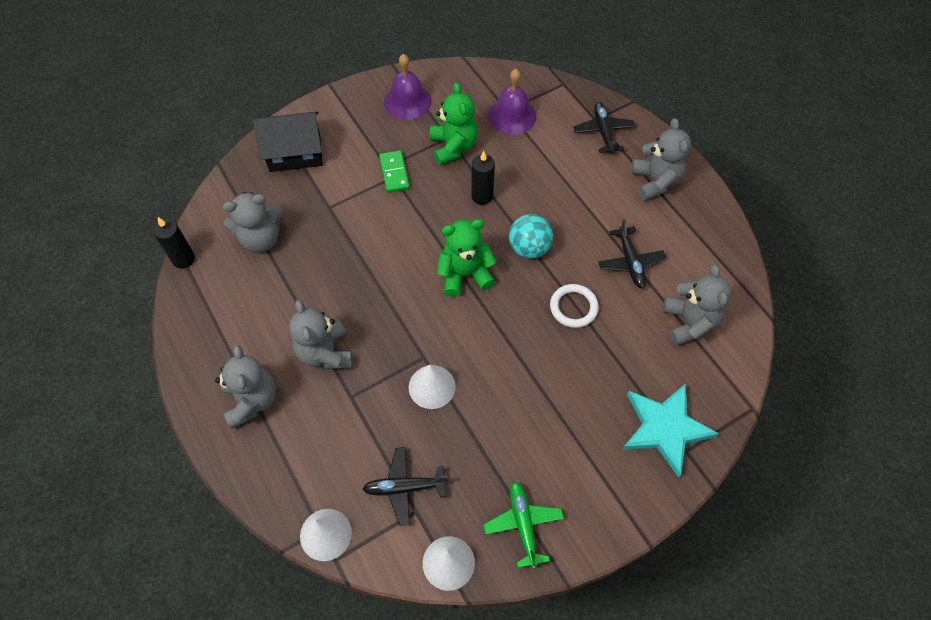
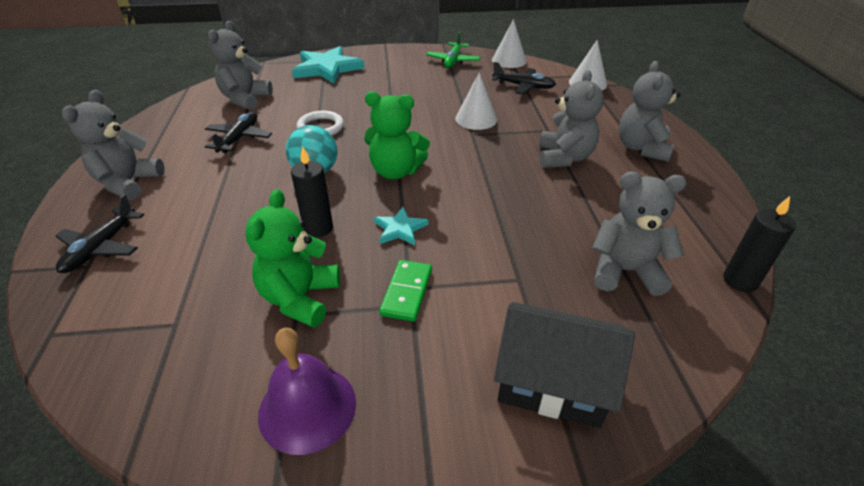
camera: 155 degrees left, 20 degrees down
(426, 217) = (400, 229): none -> turquoise star
(512, 116) = (178, 312): purple bell -> none

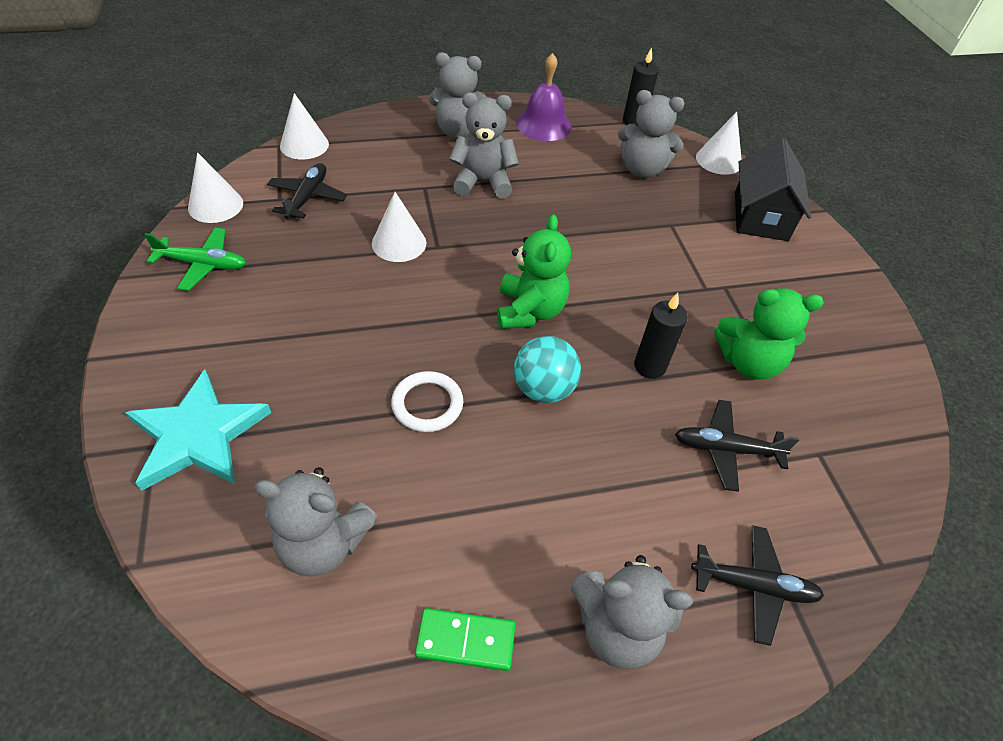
camera: 100 degrees left, 10 degrees up
(239, 138) = (467, 508): black plane -> black plane (726, 449)
(307, 408) = (844, 337): purple bell -> purple bell (543, 124)
(400, 229) = (631, 300): turquoise star -> none
(406, 292) = (712, 290): green domino -> green domino (465, 641)
(625, 271) = (642, 169): grey teddy bear -> grey teddy bear turned 75 degrees counterclockwise
(683, 363) = (718, 160): none -> white cone

